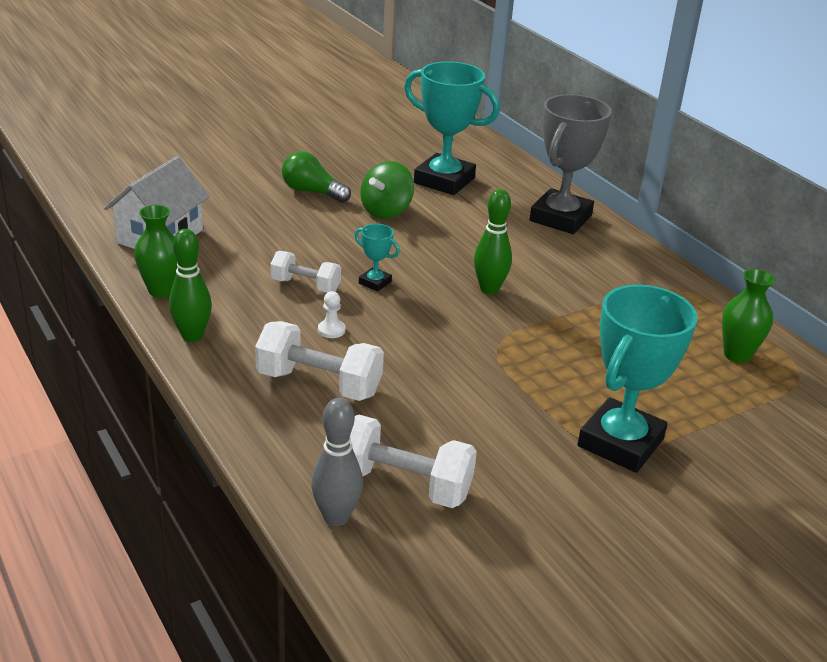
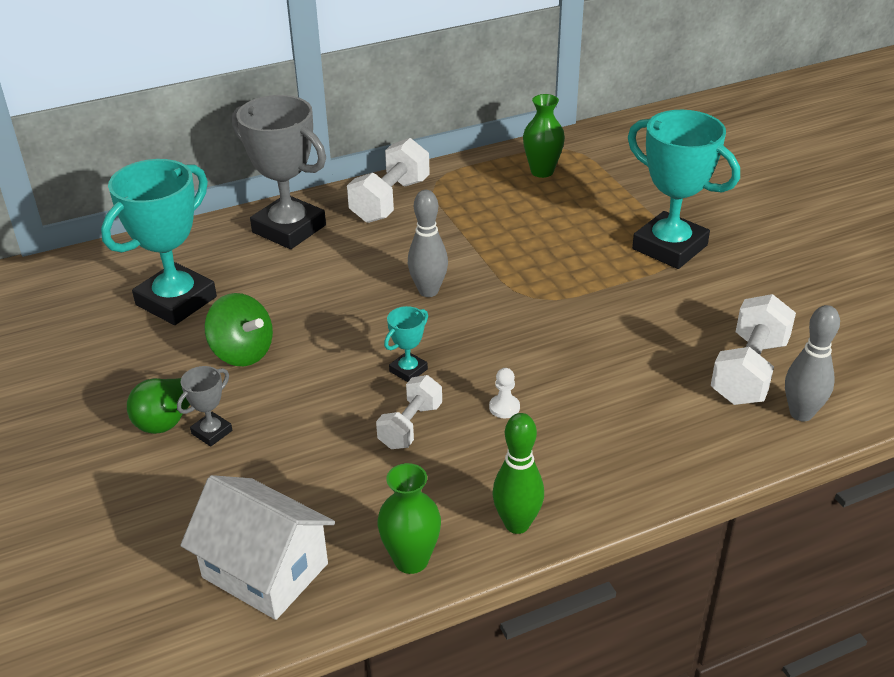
camera: 80 degrees left, 5 degrees up
(295, 207) = (212, 432): none -> grey trophy
(319, 384) = (603, 419): white dumbbell -> white dumbbell (390, 200)
(489, 289) = (428, 291): green bowling pin -> grey bowling pin

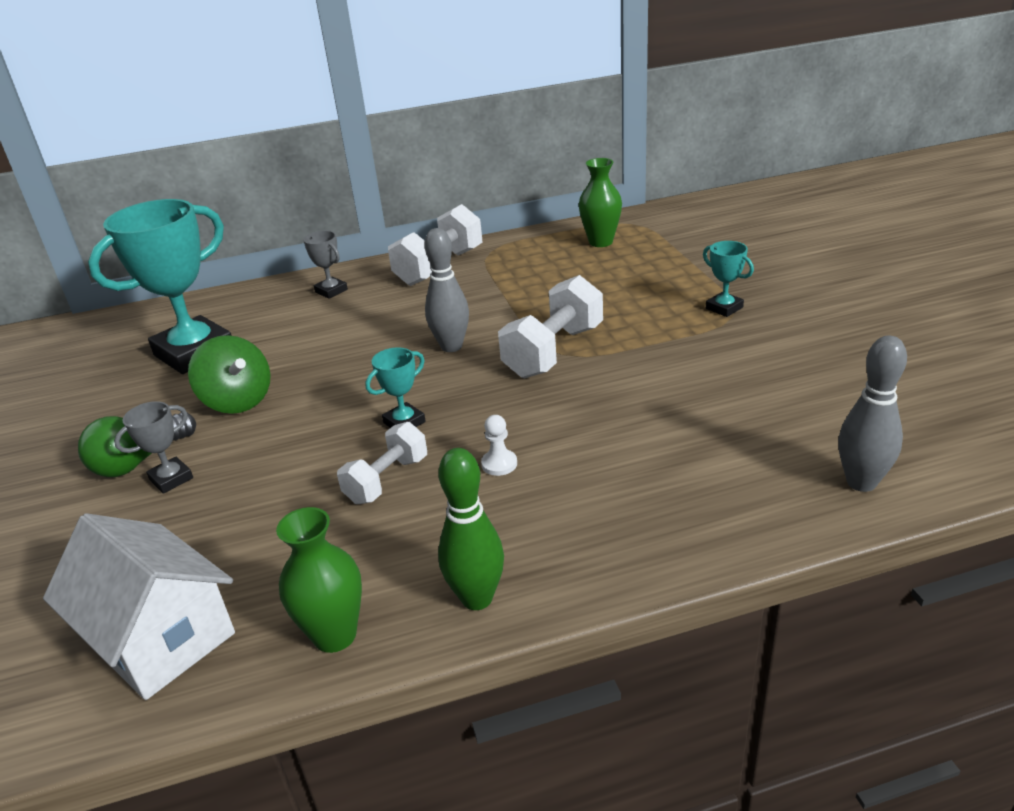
camera: 10 degrees right, 5 degrees down
(289, 229) = (331, 291): grey trophy -> grey trophy, size x0.44
(669, 247) = (724, 308): turquoise trophy -> turquoise trophy, size x0.44
(749, 371) = (799, 433): white dumbbell -> white dumbbell (554, 352)

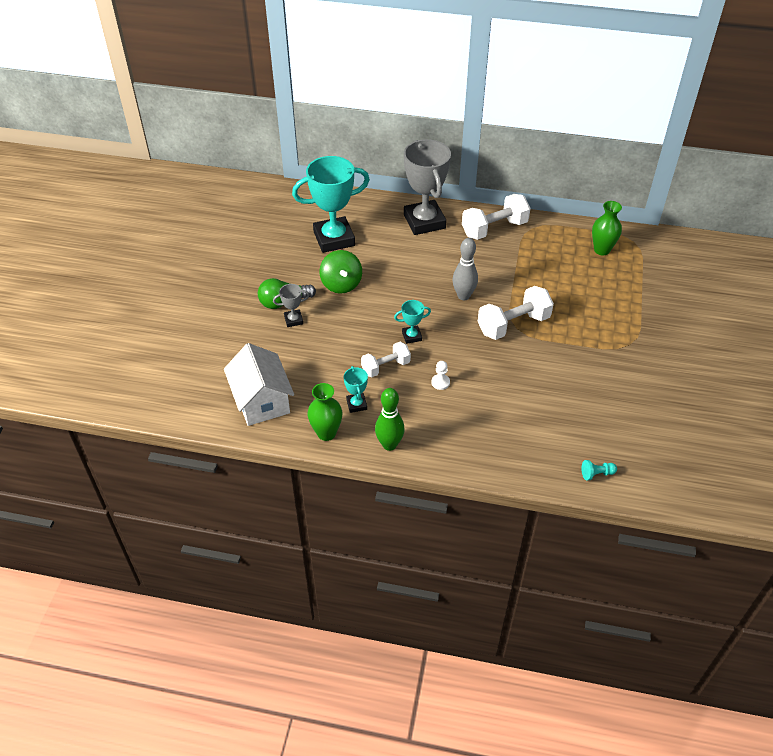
camera: 25 degrees right, 15 degrees up
(331, 291) = (424, 221): grey trophy -> grey trophy, size x2.27
(724, 308) = (629, 337): turquoise trophy -> turquoise trophy (356, 404)
(861, 482) = (596, 474): grey bowling pin -> turquoise pawn

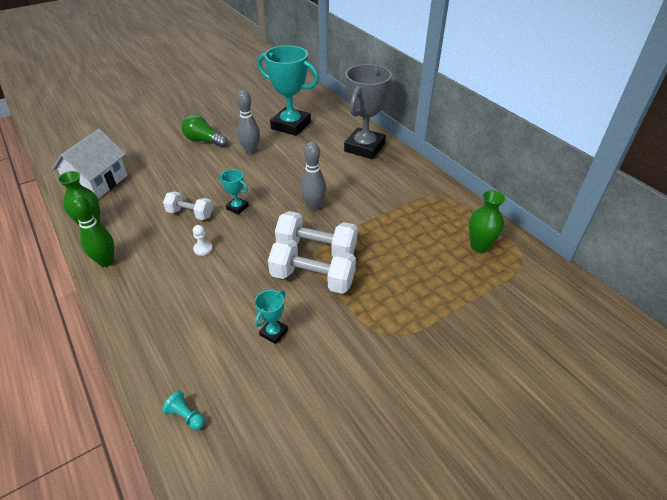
camera: 45 degrees right, 5 degrees down
(293, 320) = (191, 153): grey trophy -> none
(341, 284) = (251, 151): green spinning top -> grey bowling pin
(356, 404) = (135, 223): turquoise trophy -> turquoise trophy (273, 332)
(494, 229) = (409, 179): white dumbbell -> white dumbbell (312, 279)

